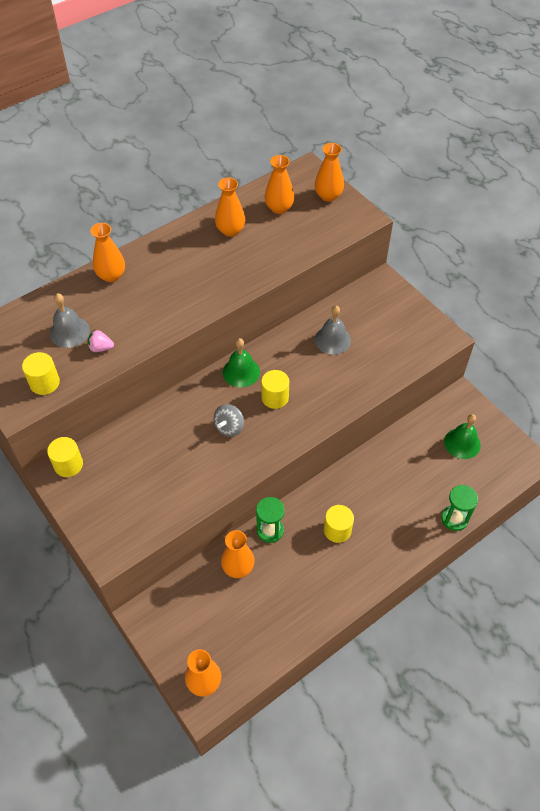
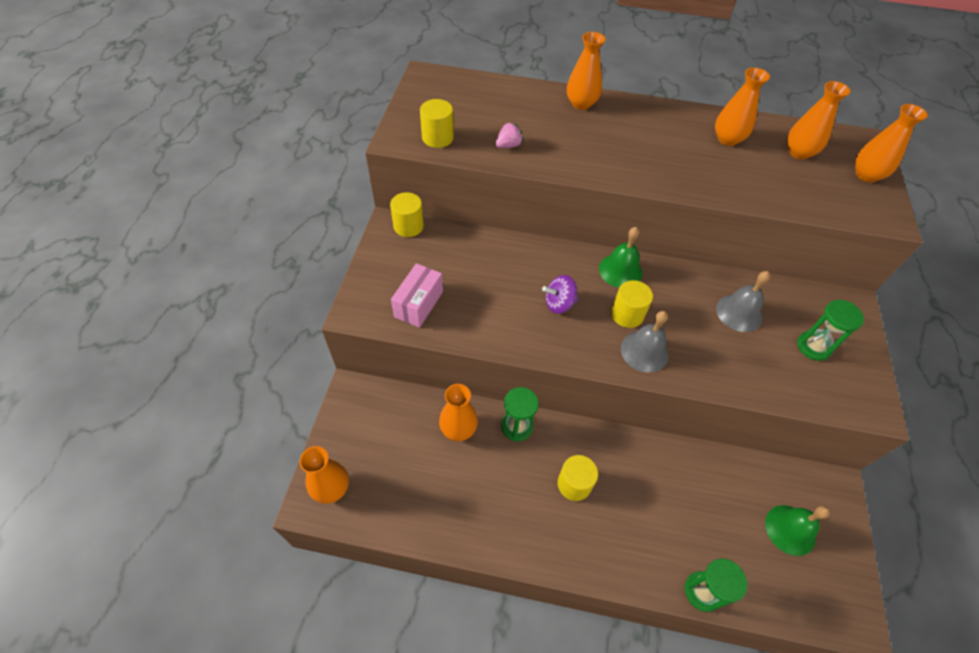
camera: 45 degrees right, 0 degrees up
(69, 332) = (500, 118): grey bell -> grey bell (644, 351)
(101, 348) = (508, 145): pink strawberry -> pink strawberry turned 90 degrees clockwise
(143, 509) = (418, 304): none -> pink box
(229, 427) = (559, 304): grey spinning top -> purple spinning top
(388, 327) = (813, 347): none -> green hourglass

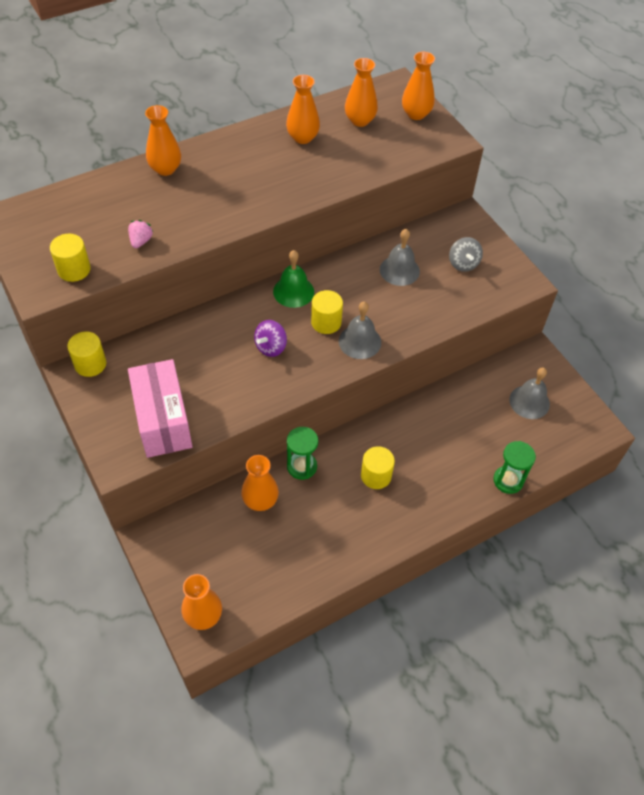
camera: 40 degrees left, 0 degrees up
(418, 304) = (163, 421): pink box -> pink box, size x1.56
(790, 530) = (529, 402): green bell -> grey bell
(813, 347) = (463, 264): green hourglass -> grey spinning top

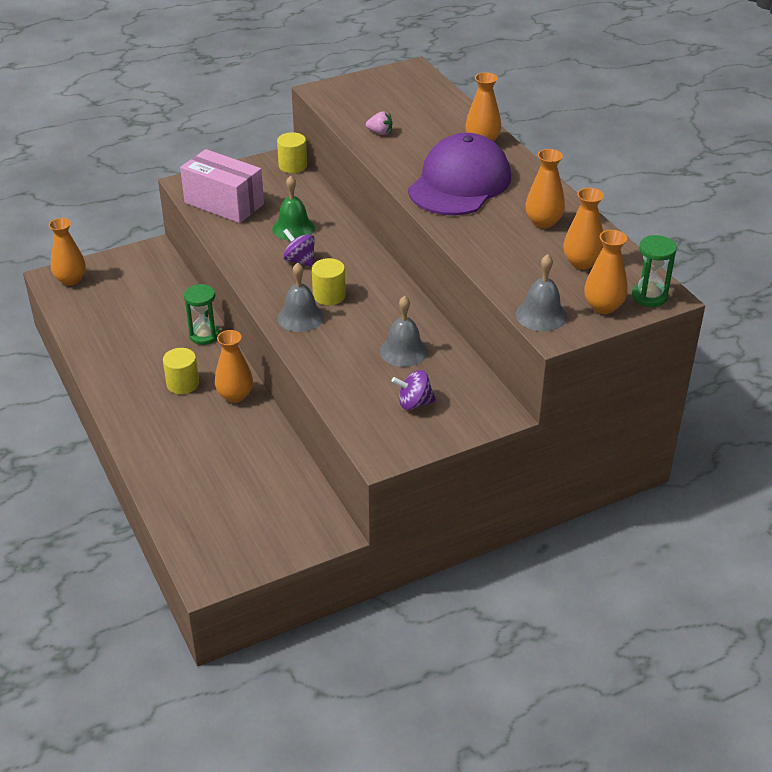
camera: 95 degrees right, 15 degrees down
(74, 269) = (346, 104): yellow cylinder -> none
(163, 421) = (224, 203): pink box -> pink box turned 45 degrees clockwise
(240, 186) = (459, 183): none -> purple cap
(260, 500) = (172, 310): orange vase -> orange vase (235, 395)
(293, 291) = (374, 275): green bell -> green bell (293, 228)
(463, 264) = (414, 403): grey spinning top -> purple spinning top
(508, 480) = (154, 483): green hourglass -> green hourglass (649, 296)
(529, 402) = (257, 515): grey bell -> grey bell (541, 315)

